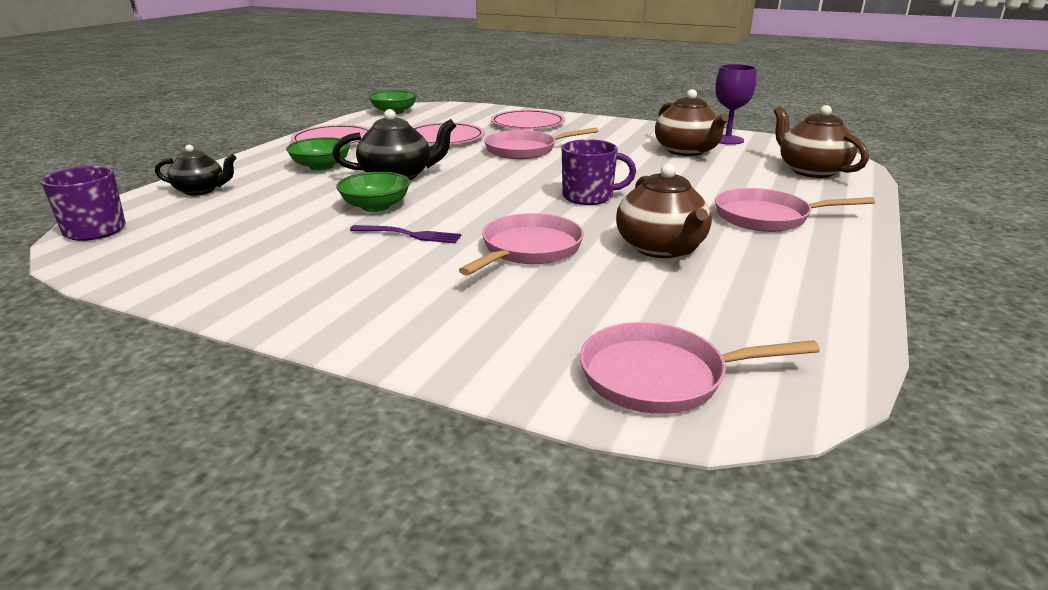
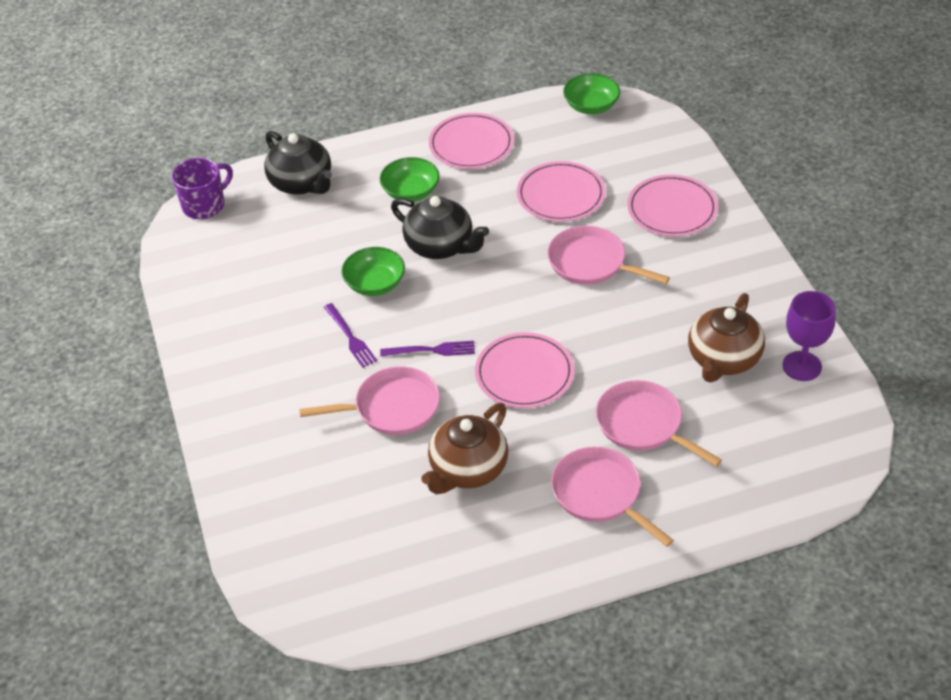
camera: 50 degrees right, 20 degrees up
(200, 190) = (302, 183): black teapot -> black teapot, size x1.51
(496, 214) = (432, 350): none -> purple fork
(589, 197) = (524, 373): purple mug -> pink plate
(661, 377) = (295, 562): pink pan -> pink pan (643, 425)
(811, 171) = (768, 468): brown teapot -> none

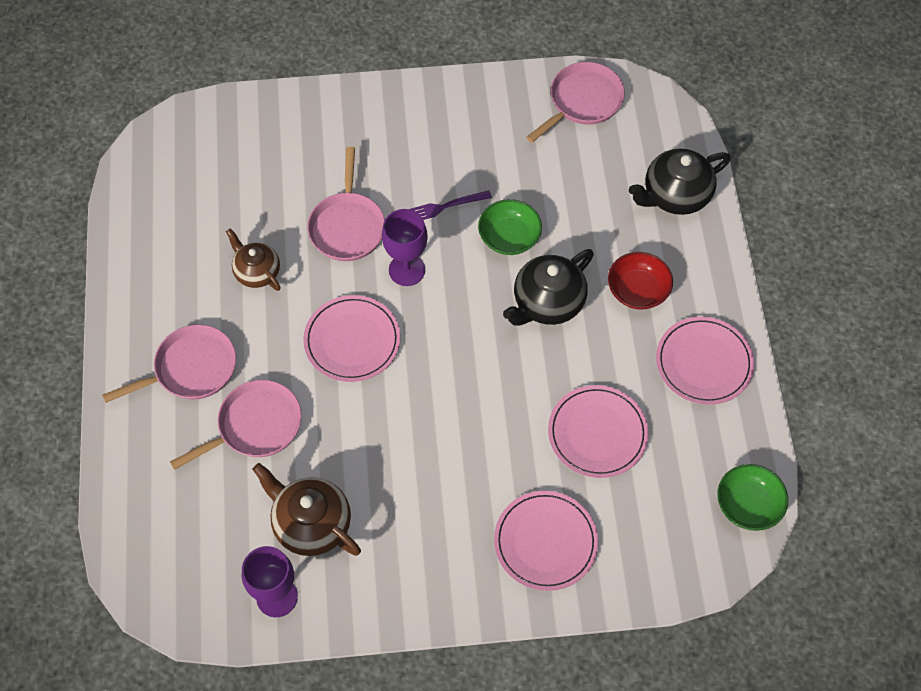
camera: 100 degrees right, 15 degrees up
(204, 205) = (661, 111): purple mug -> none
(411, 192) = (638, 290): green bowl -> red bowl
(432, 350) = (407, 270): purple fork -> purple goblet
(468, 469) = (256, 272): brown teapot -> brown teapot, size x0.66
(591, 263) = (483, 437): pink pan -> pink pan (582, 102)

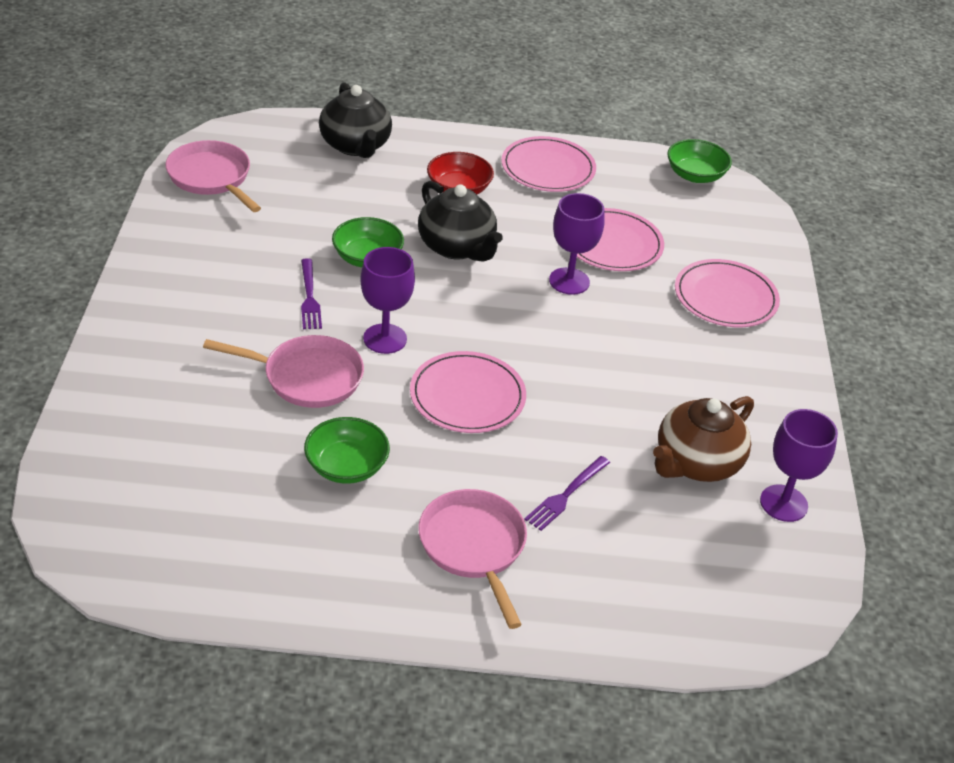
camera: 85 degrees left, 20 degrees down
(255, 426) = (566, 495): pink pan -> purple fork
(256, 272) = (346, 466): brown teapot -> green bowl
(527, 400) = (569, 281): none -> purple goblet

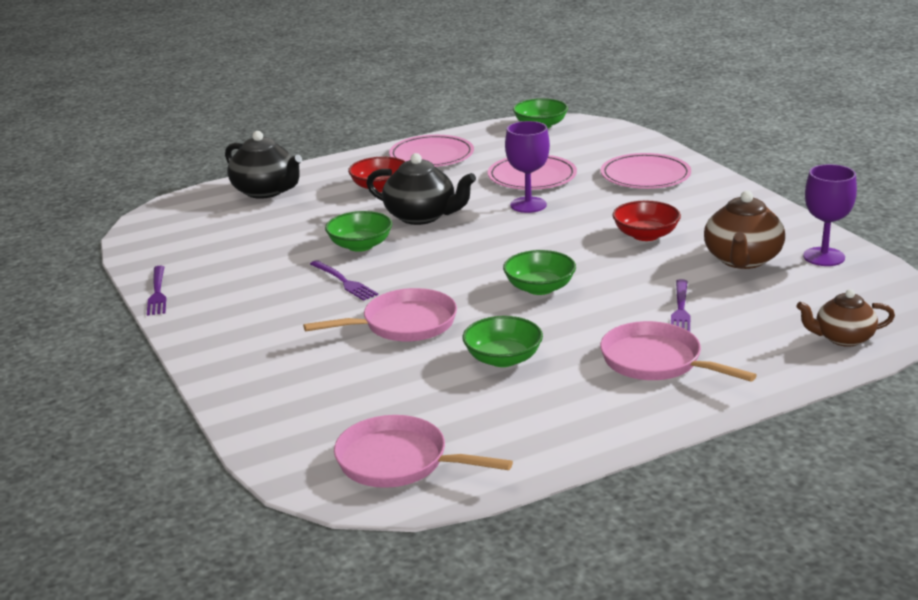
camera: 25 degrees left, 15 degrees down
(152, 231) = (157, 293): none -> purple fork
(212, 178) = (168, 247): pink pan -> pink pan (399, 462)
(385, 339) = (435, 282): purple goblet -> none
(467, 396) = (539, 288): pink plate -> green bowl
(638, 379) = (645, 235): none -> red bowl
(680, 620) = (843, 338): none -> brown teapot

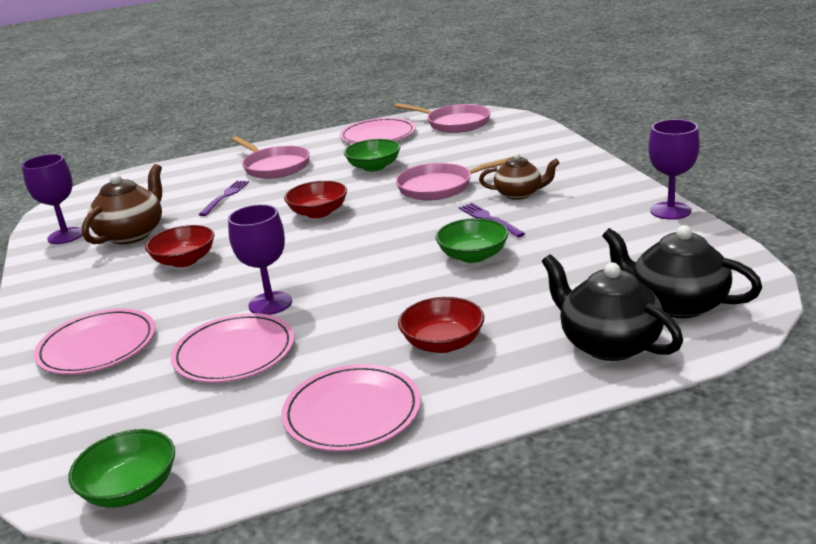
camera: 170 degrees left, 0 degrees up
(157, 293) = (670, 211): purple fork -> purple goblet
(421, 216) = (399, 291): black teapot -> black teapot (676, 304)
(526, 431) = (378, 135): none -> pink plate
(539, 288) = (318, 213): green bowl -> red bowl
(843, 338) = (143, 179): brown teapot -> brown teapot (519, 194)

